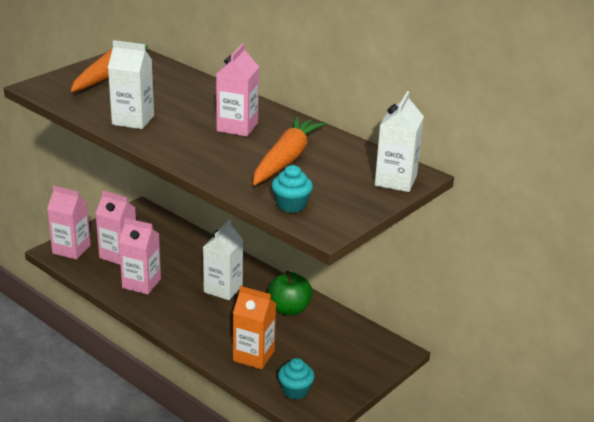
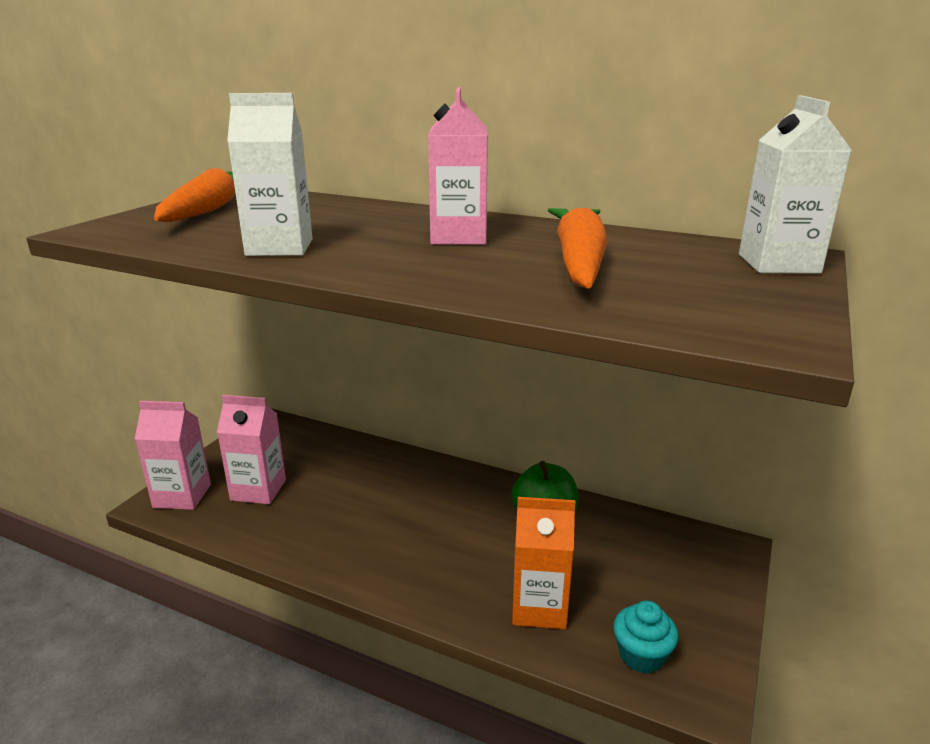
camera: 15 degrees left, 5 degrees down
(141, 283) = (309, 526): pink carton -> none
(223, 289) = (434, 508): white carton -> none
(291, 205) = (669, 315): turquoise cupcake -> none

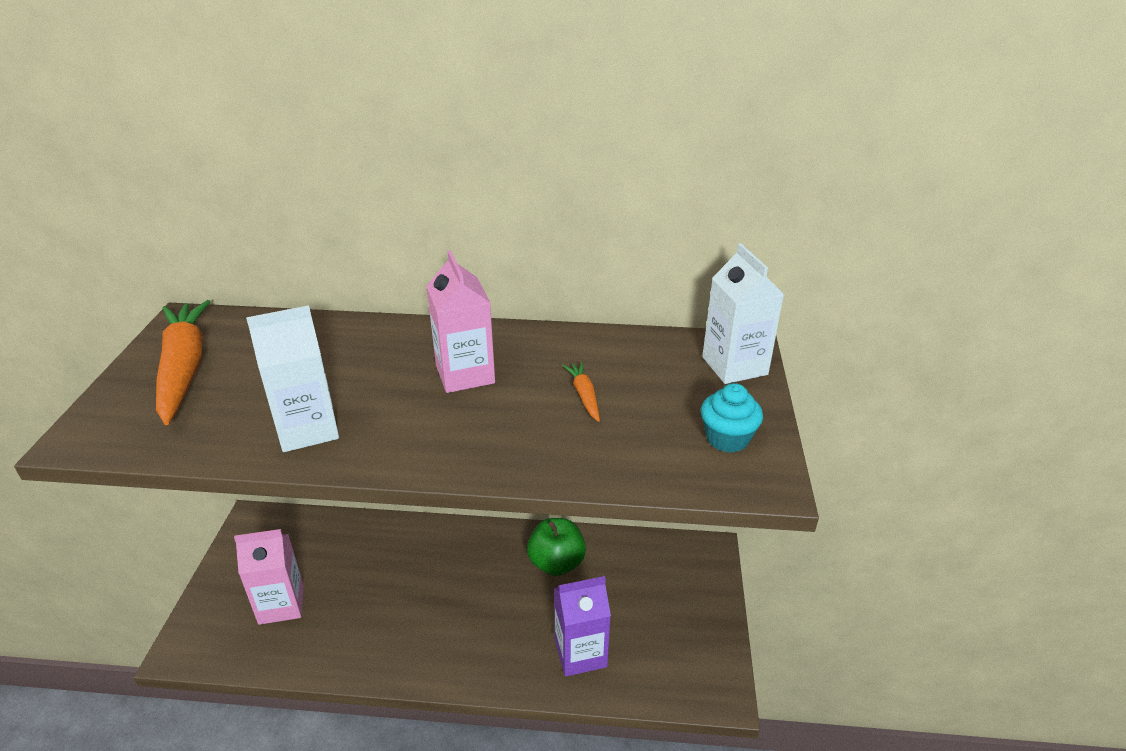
camera: 20 degrees left, 10 degrees up
(182, 496) = (205, 633): pink carton -> none
(539, 607) = (580, 653): orange carton -> purple carton
(579, 261) = (584, 395): orange carrot -> orange carrot, size x0.44
(641, 655) = (669, 672): turquoise cupcake -> turquoise cupcake (727, 438)

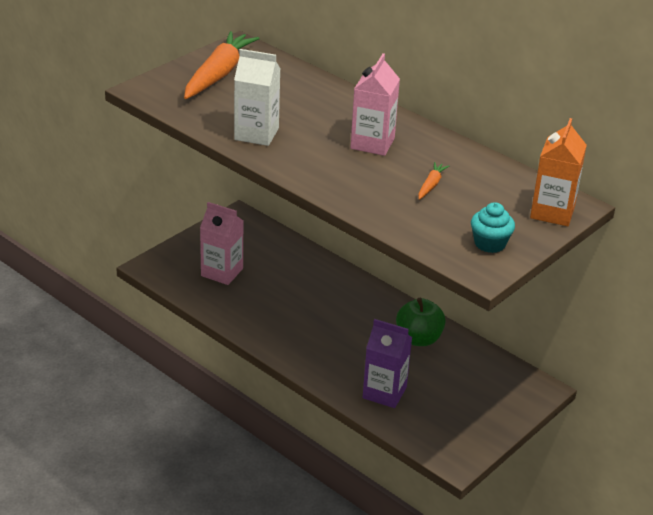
camera: 35 degrees right, 0 degrees up
(734, 366) = (552, 212): white carton -> orange carton

